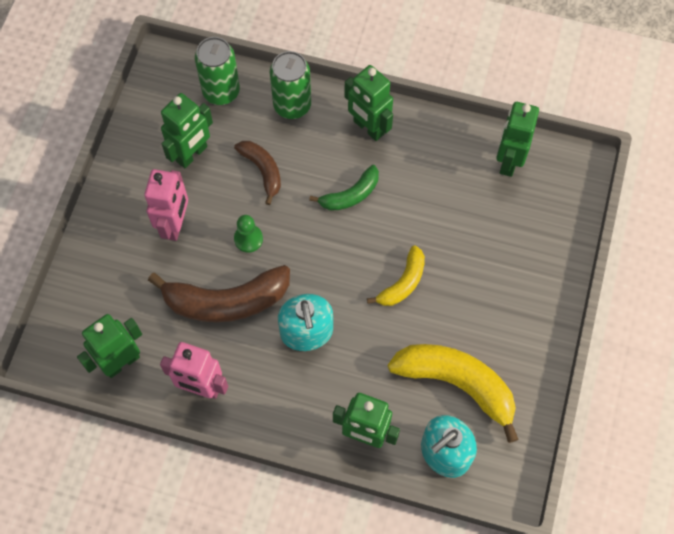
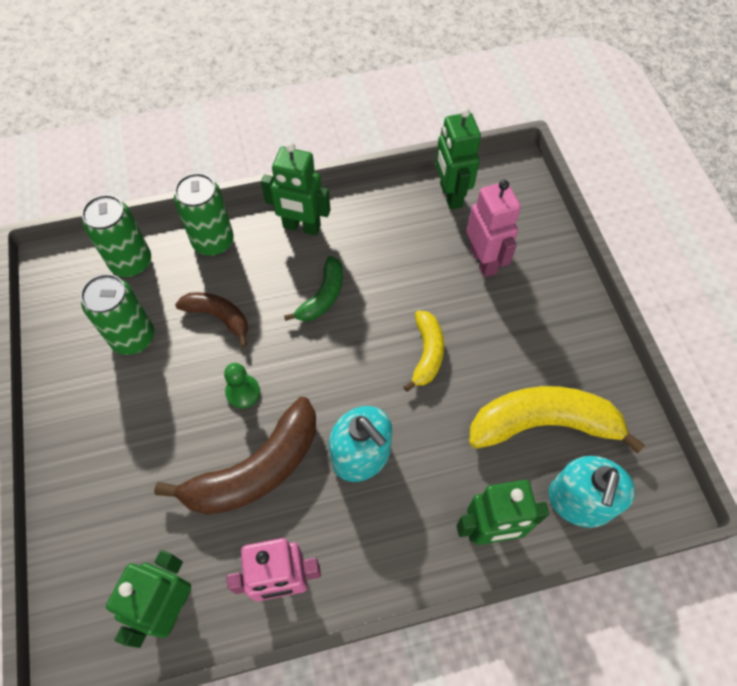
camera: 30 degrees left, 5 degrees down
(175, 225) = (153, 419): pink robot -> pink robot (483, 261)
(192, 154) = (133, 337): green robot -> green can

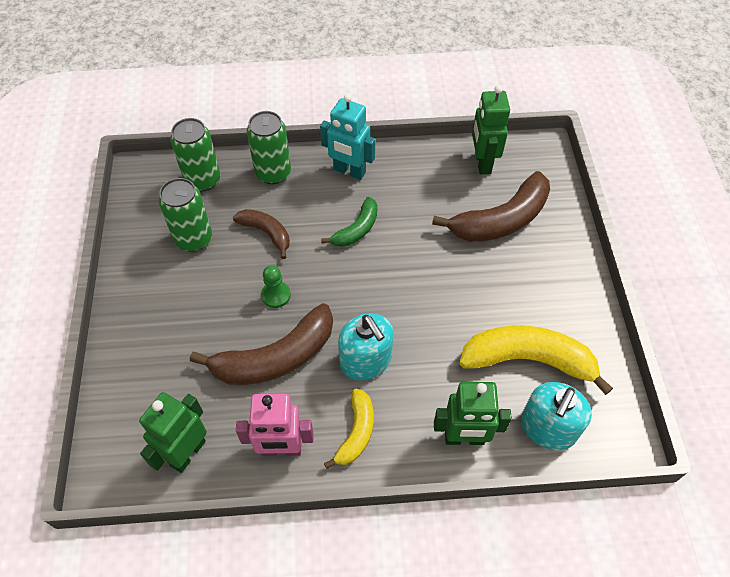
camera: 10 degrees right, 5 degrees down
(301, 227) = (349, 171): green robot -> turquoise robot
(427, 353) = (437, 288): yellow banana -> yellow banana (356, 432)
(483, 261) = (501, 220): pink robot -> brown banana

